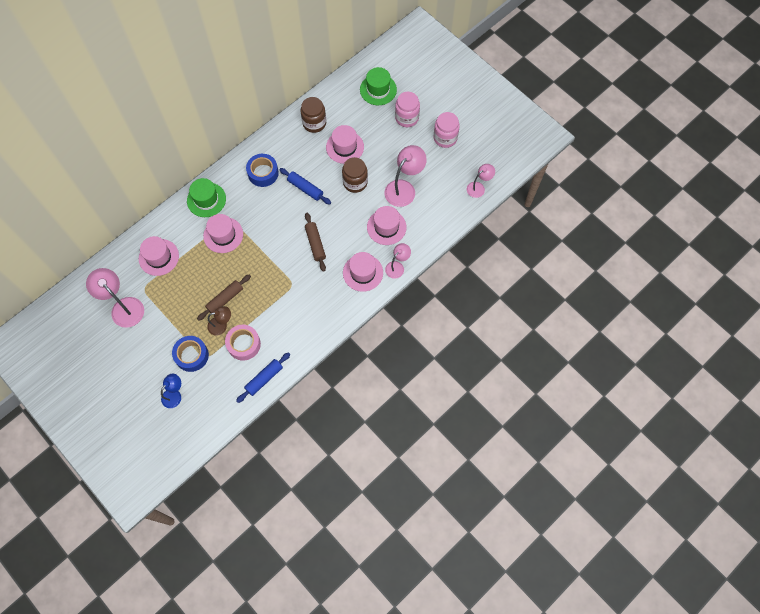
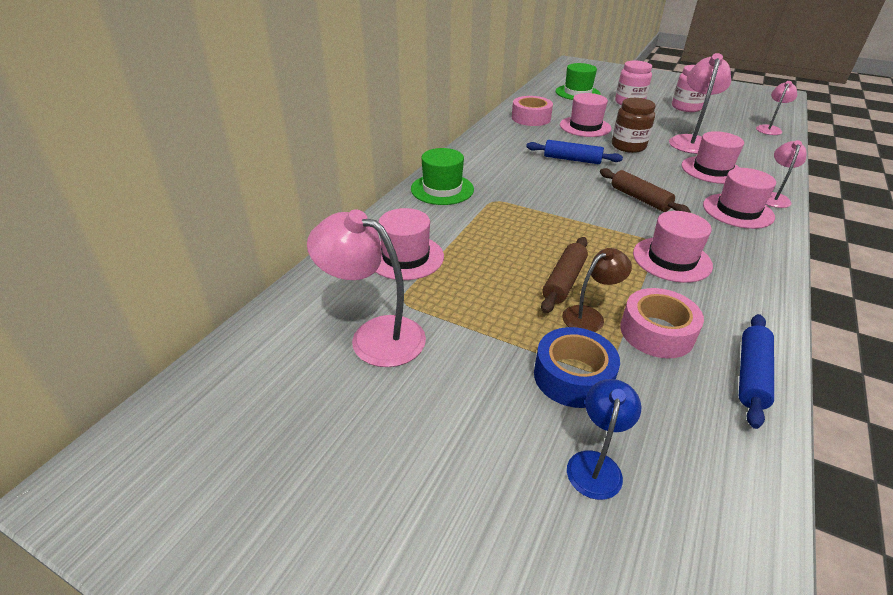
camera: 20 degrees left, 30 degrees down
(223, 235) = (496, 215): pink hat -> pink hat (671, 259)
(263, 173) = (503, 157): blue tape -> none
(314, 123) = (531, 118): brown jar -> pink tape

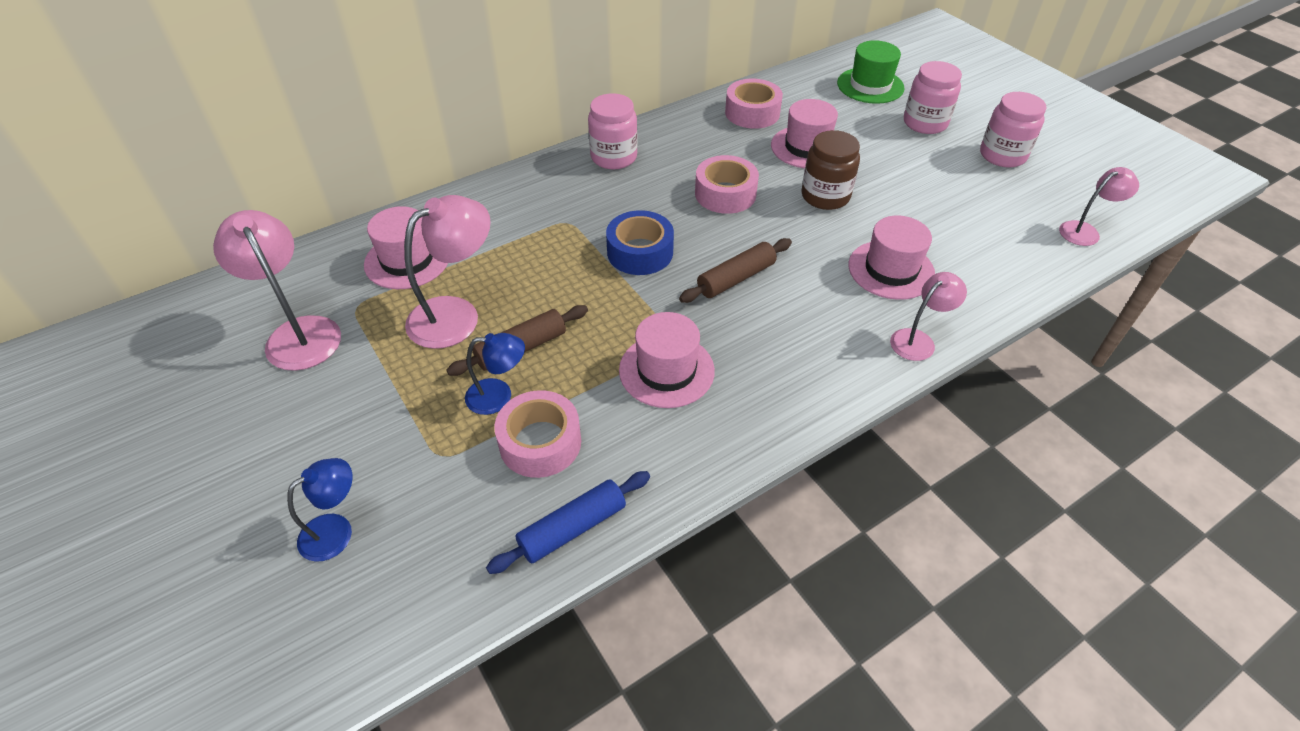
camera: 30 degrees right, 10 degrees up
(442, 189) = (530, 188): green hat -> none
(476, 159) = (614, 157): none -> pink jar
(572, 159) = (725, 194): blue rolling pin -> pink tape
(573, 376) = (410, 448): blue tape -> blue tape (640, 252)
(589, 316) = (499, 396): brown lamp -> blue lamp
(640, 199) = (736, 278): brown rolling pin -> brown rolling pin turned 60 degrees clockwise
(690, 141) = (926, 215): pink lamp -> pink lamp (456, 314)
(738, 211) = (838, 341): pink hat -> none

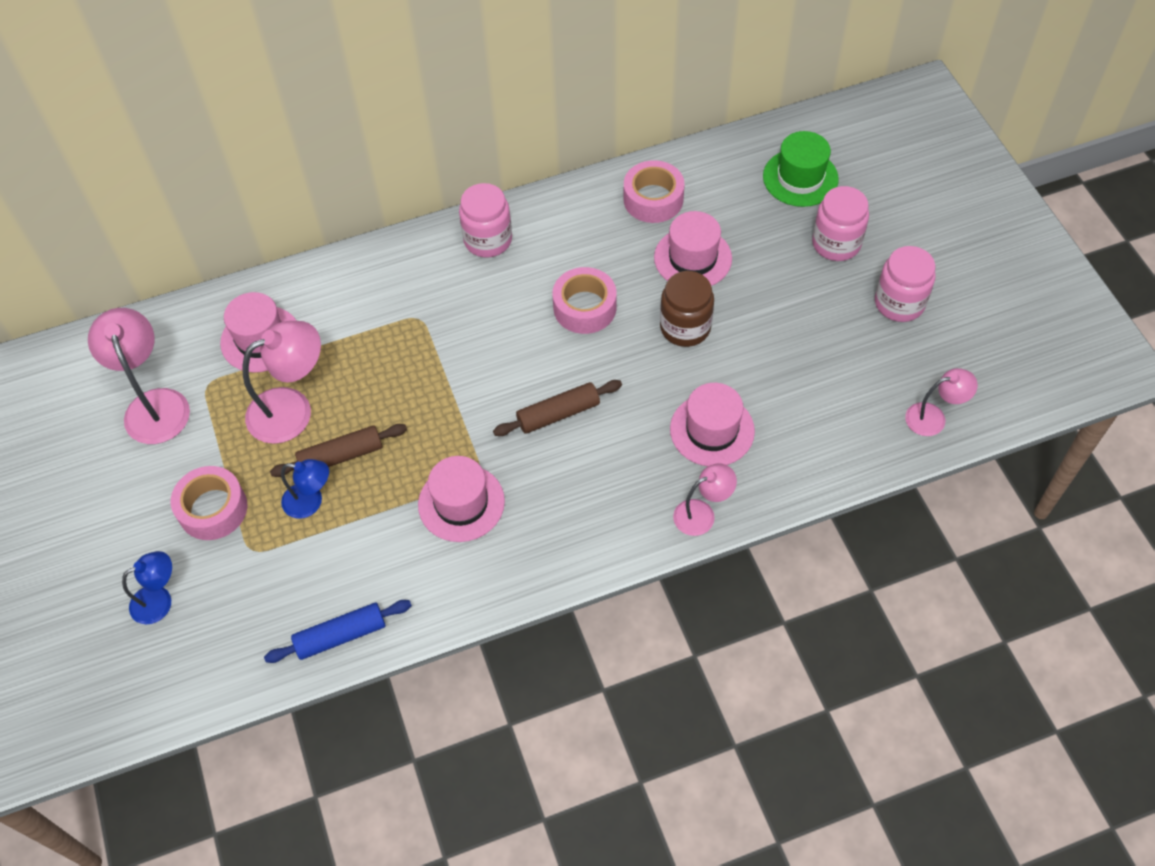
camera: 15 degrees right, 10 degrees up
(540, 442) = (334, 553): pink tape -> pink tape (213, 509)
(640, 252) = (477, 367): blue tape -> none

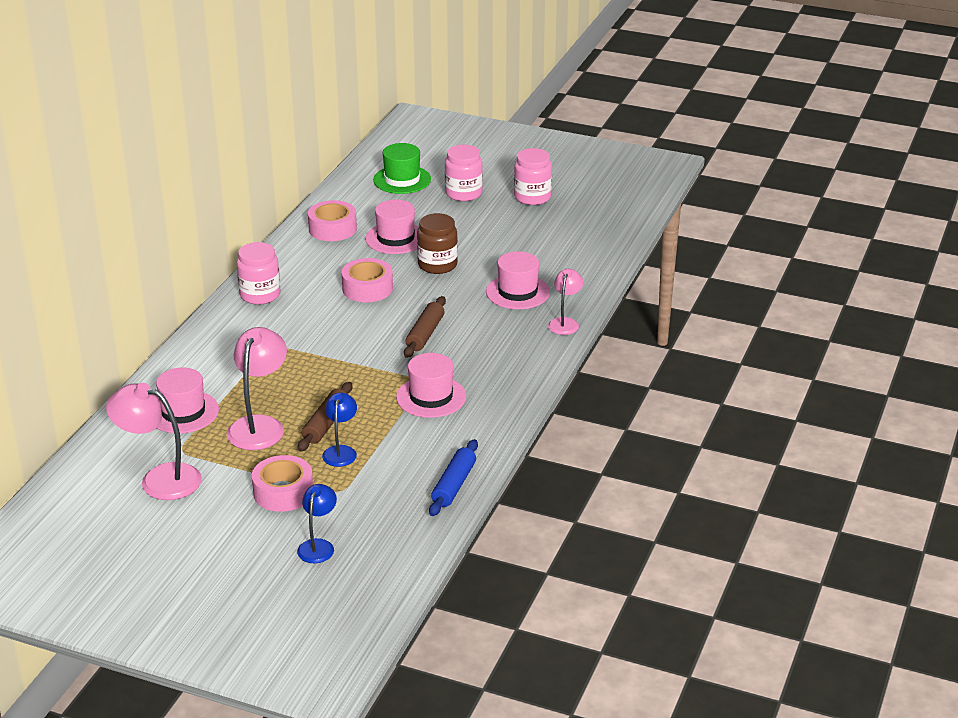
camera: 50 degrees left, 25 degrees down
(311, 502) = (341, 451): blue lamp -> blue lamp turned 45 degrees counterclockwise
(933, 417) = (616, 226): pink lamp -> none

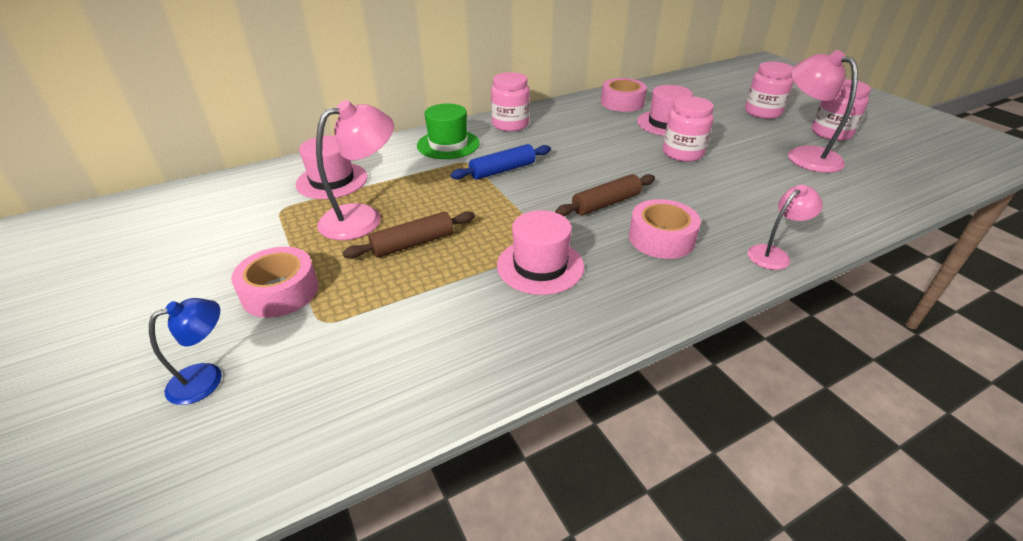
camera: 40 degrees right, 5 degrees up
(159, 479) = (228, 224): pink lamp -> pink lamp (804, 155)
(341, 451) = (386, 278): blue lamp -> none
(367, 288) = (599, 149): pink tape -> pink tape (661, 238)
(402, 180) = (716, 90): green hat -> green hat (448, 144)
(437, 265) = (682, 153): brown jar -> pink jar
(454, 485) = (434, 391): blue rolling pin -> blue rolling pin (502, 170)
(517, 292) = (743, 203): pink hat -> none

